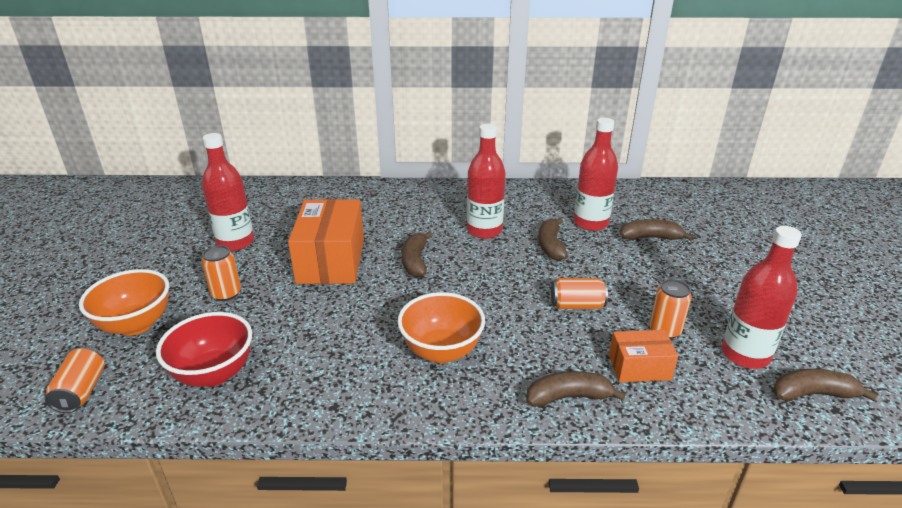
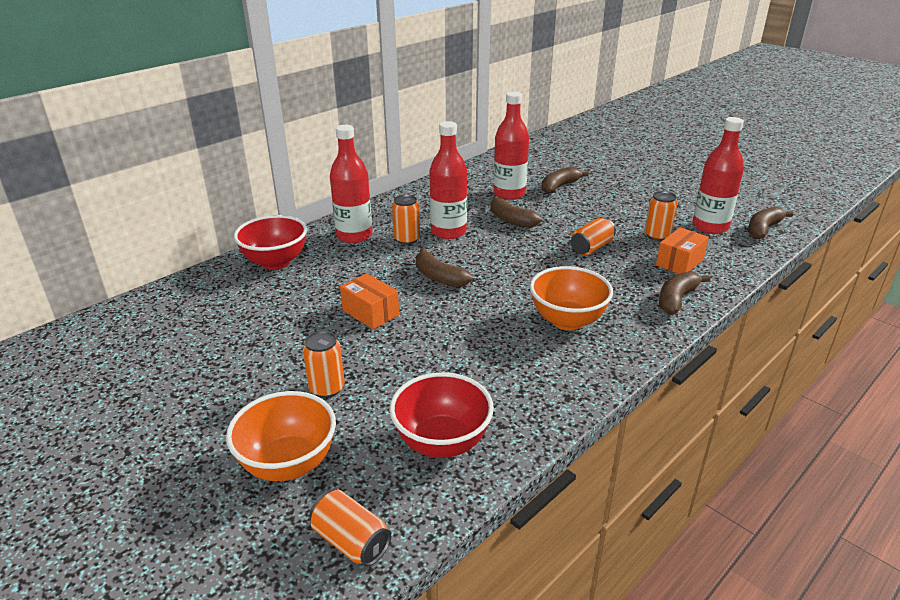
camera: 45 degrees left, 0 degrees up
(235, 242) = (246, 348): red bottle -> red bottle (354, 236)
(331, 260) = (370, 312): orange box -> orange box, size x0.54
(341, 196) = (275, 262): none -> red bowl
(445, 221) = (407, 239): none -> orange can

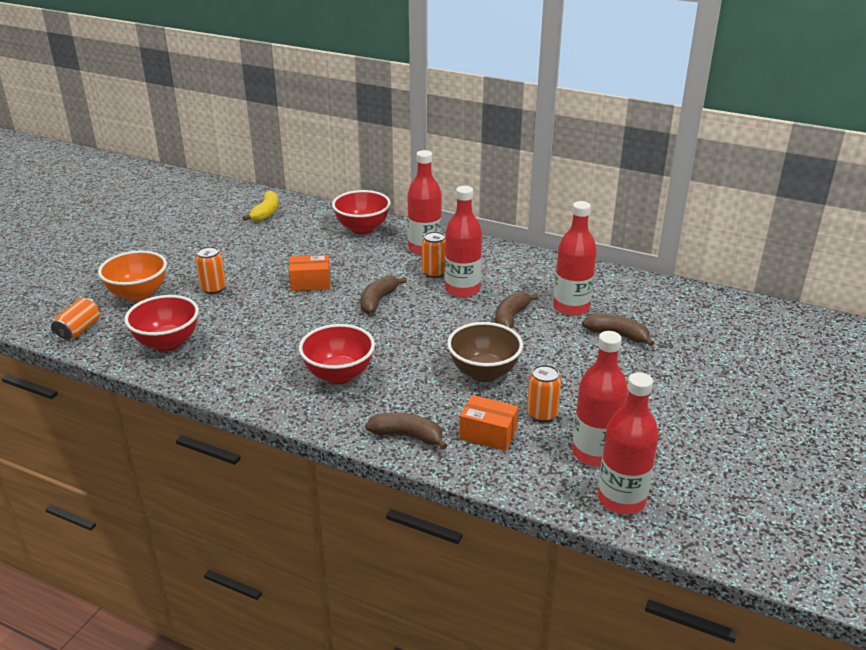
camera: 70 degrees right, 0 degrees up
(159, 321) = (266, 213): none -> yellow banana
(370, 312) = (310, 283): orange box -> orange box turned 60 degrees clockwise
(567, 321) = (339, 375): orange bowl -> red bowl
(591, 247) = (483, 373): orange can -> brown bowl
(763, 229) = (621, 499): brown banana -> red bottle

